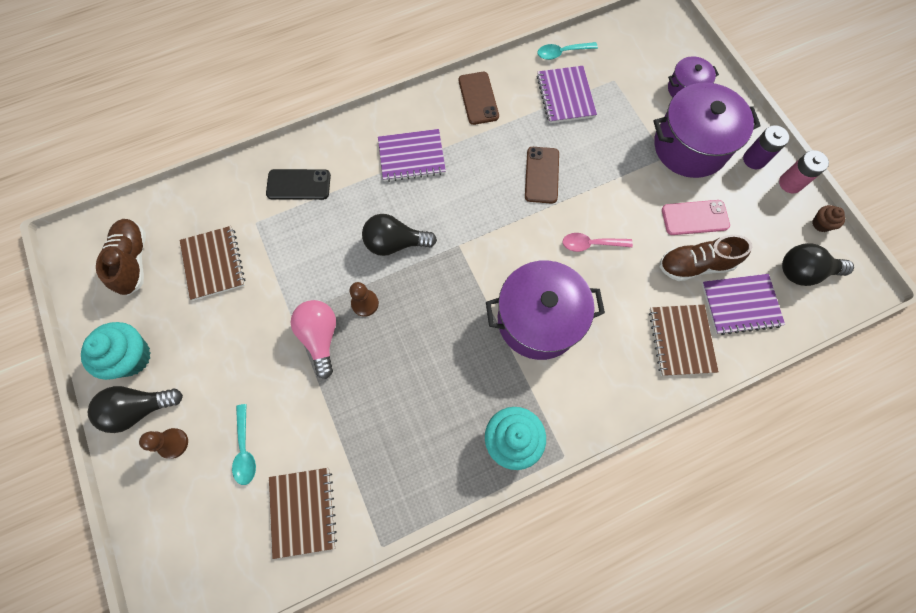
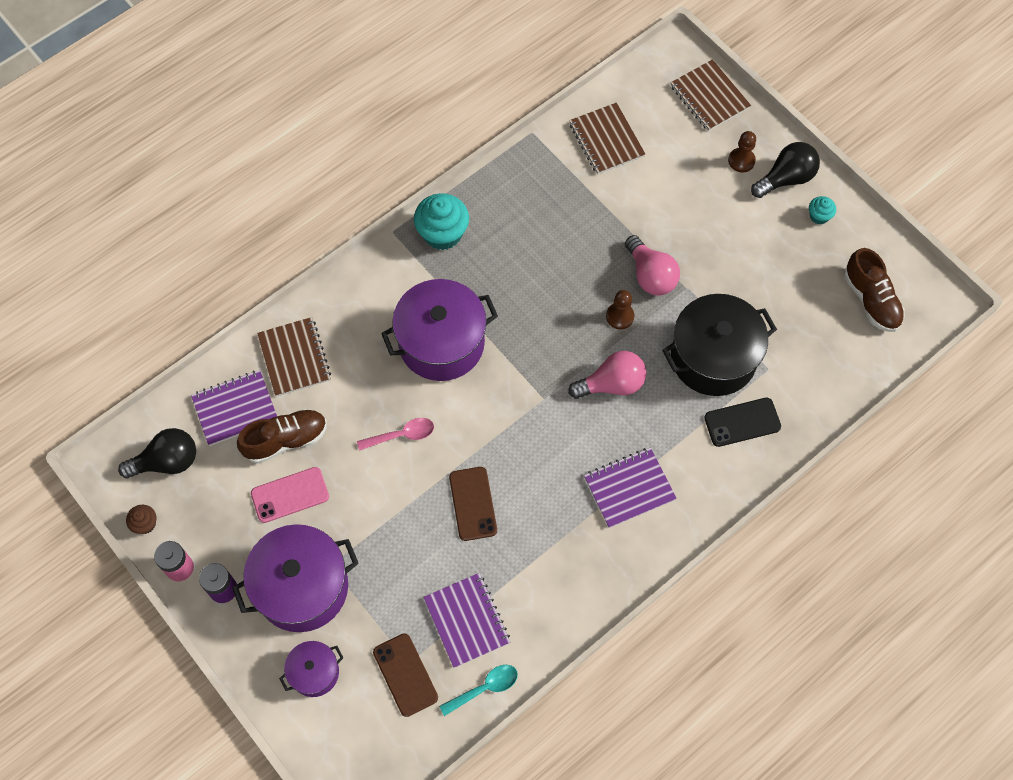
camera: 165 degrees right, 5 degrees down
(131, 357) = (819, 216): turquoise cupcake -> turquoise cupcake, size x0.50
(214, 263) = (789, 317): brown notebook -> brown notebook (709, 97)
(245, 450) = (676, 170): turquoise spoon -> none
(297, 244) = (713, 358): none -> black pot
(395, 243) = (612, 384): black light bulb -> pink light bulb
(478, 98) = (575, 588): brown phone -> brown phone (405, 675)

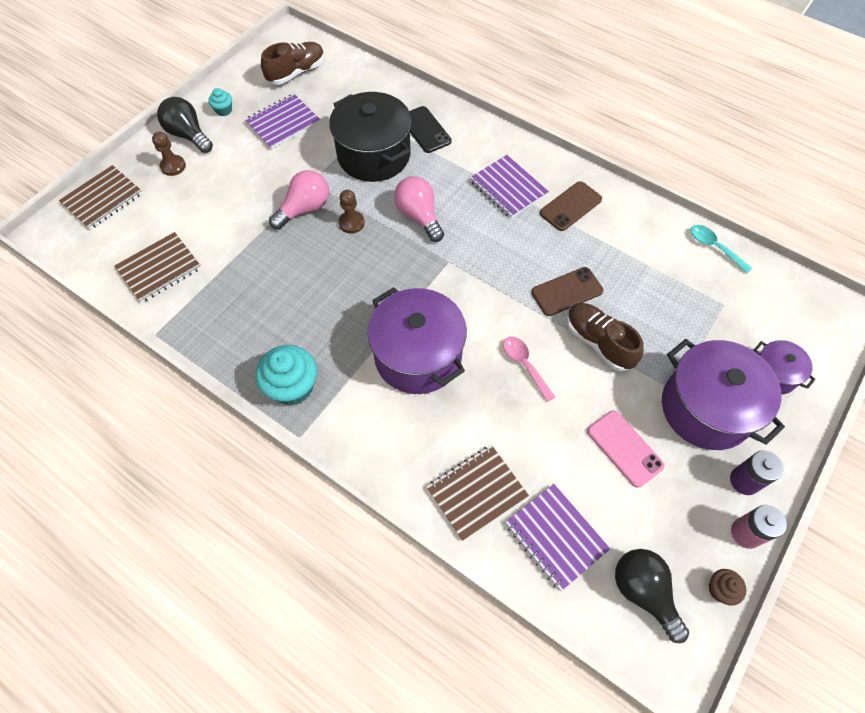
camera: 105 degrees left, 5 degrees down
(286, 440) = (570, 471): brown shoe -> brown shoe (598, 342)
(405, 675) = (735, 304): brown phone -> brown phone (570, 206)
(467, 620) = (668, 272): purple notebook -> purple notebook (283, 123)

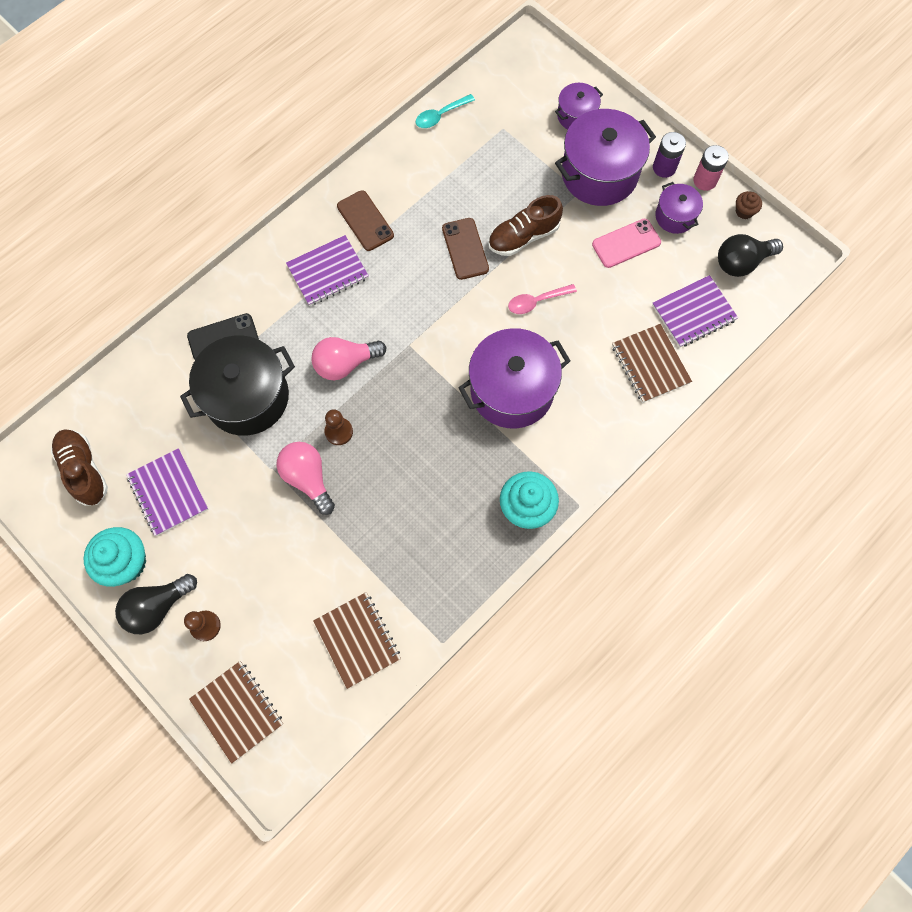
camera: 80 degrees left, 10 degrees up
(224, 110) = (126, 562): turquoise cupcake -> turquoise cupcake, size x1.99
(680, 501) = (675, 216): none -> purple pot

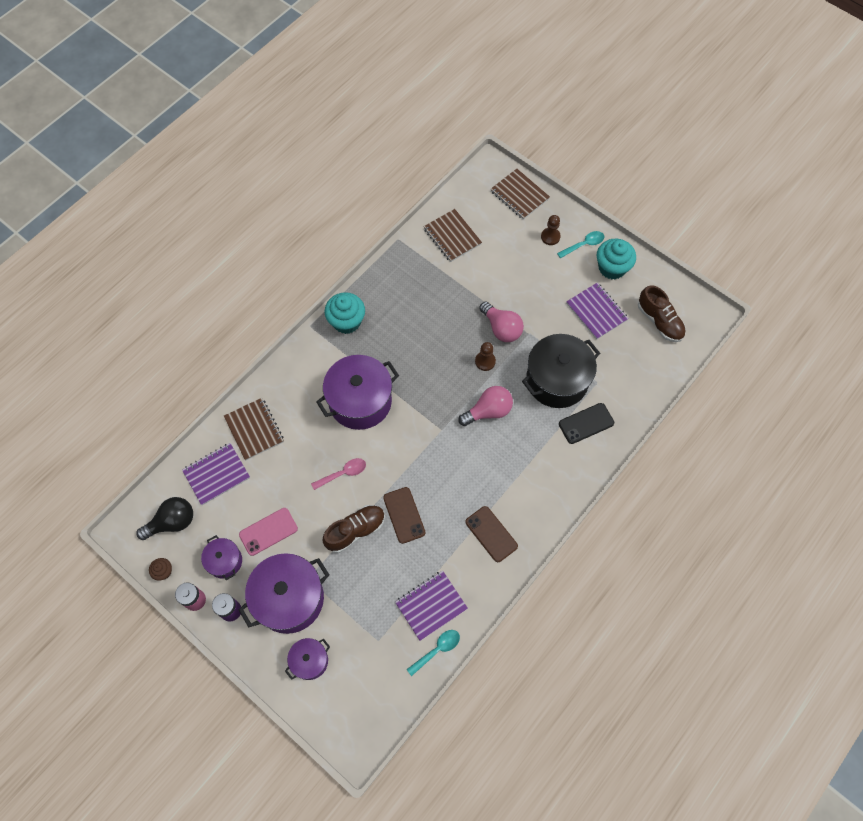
camera: 175 degrees right, 5 degrees down
(157, 607) = (584, 245): black light bulb -> turquoise spoon
(328, 272) = (514, 484): purple notebook -> purple notebook (431, 605)

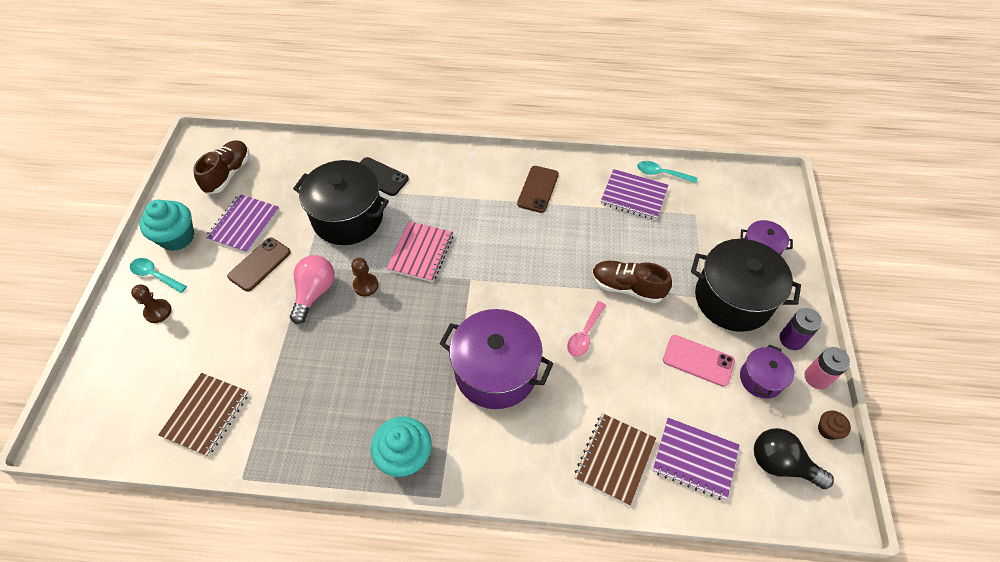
camera: 125 degrees left, 10 degrees down
(289, 598) = (733, 299): purple pot -> black pot
(343, 473) = (584, 334): pink spoon -> pink spoon turned 90 degrees counterclockwise
(404, 515) = (578, 259): brown phone -> brown phone (259, 264)
(488, 411) = (421, 253): pink light bulb -> pink notebook
(519, 195) = (101, 376): brown notebook -> none

